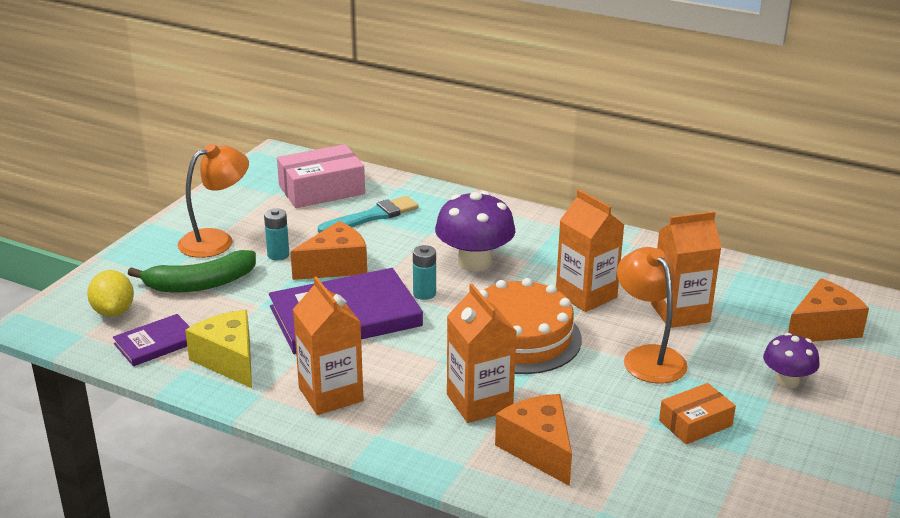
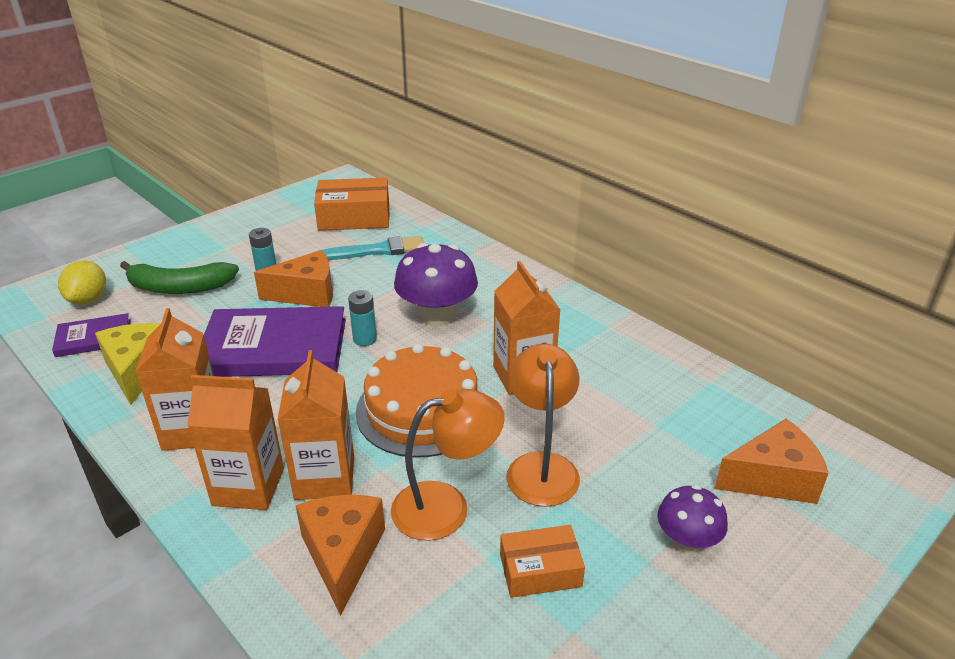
camera: 20 degrees right, 5 degrees up
(216, 240) = (228, 248): orange lamp -> orange lamp (446, 506)
(321, 189) = (354, 217): pink box -> orange box
(680, 313) = (612, 420): orange carton -> orange carton (248, 487)

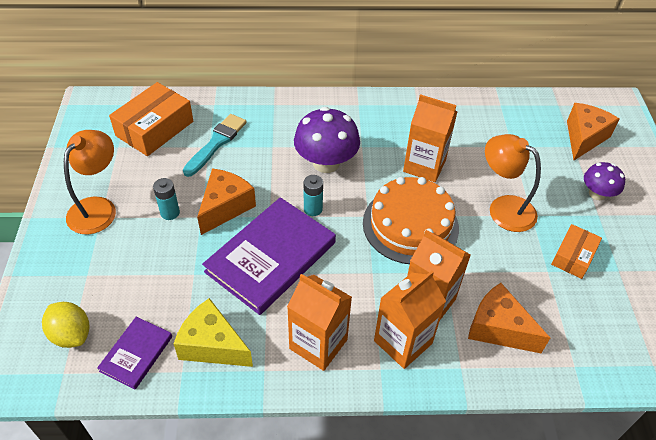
camera: 50 degrees left, 15 degrees up
(179, 288) = (127, 271): green banana -> none
(446, 506) = (499, 264): orange lamp -> orange lamp (98, 208)

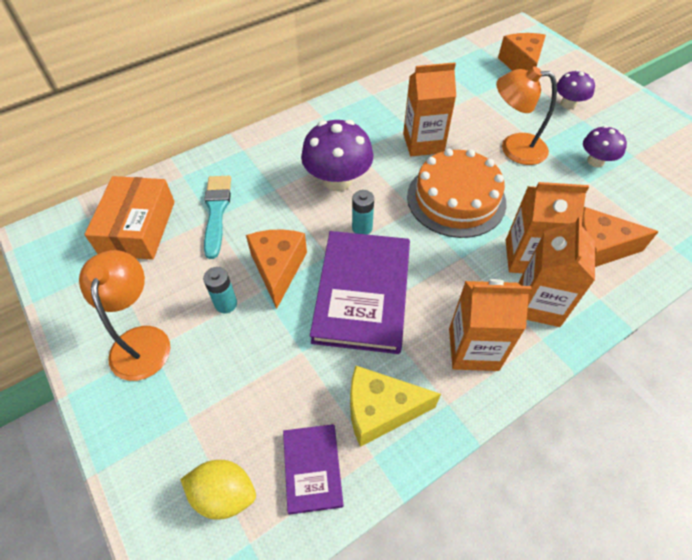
camera: 30 degrees left, 5 degrees up
(573, 256) = (595, 161): orange box -> purple mushroom

